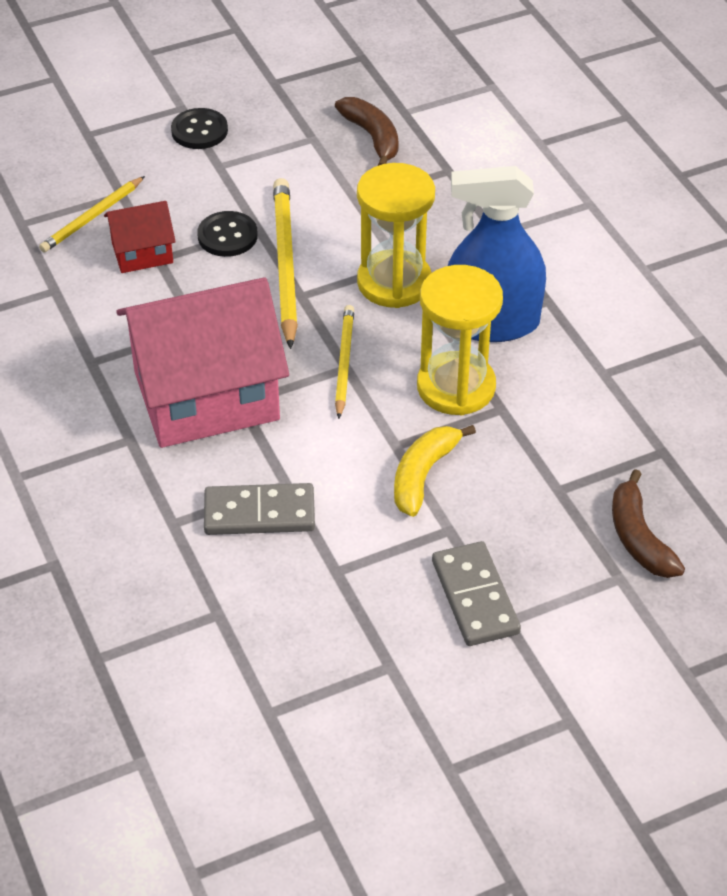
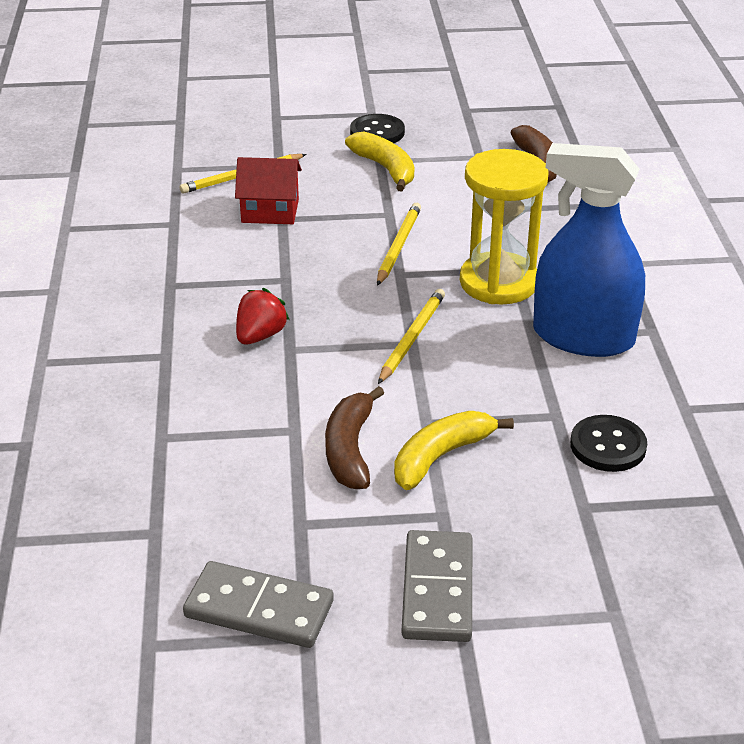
camera: 20 degrees right, 10 degrees down
(206, 395) = (260, 336): pink house -> red strawberry
(227, 236) = (356, 214): black button -> black button (608, 446)
(229, 175) = (385, 169): none -> yellow banana
(259, 513) = (251, 450): grey domino -> grey domino (259, 609)
(285, 264) = (398, 246): yellow pencil -> yellow pencil, size x0.61
(456, 387) = (517, 385): yellow hourglass -> none
(639, 538) = (657, 579): brown banana -> brown banana (350, 449)

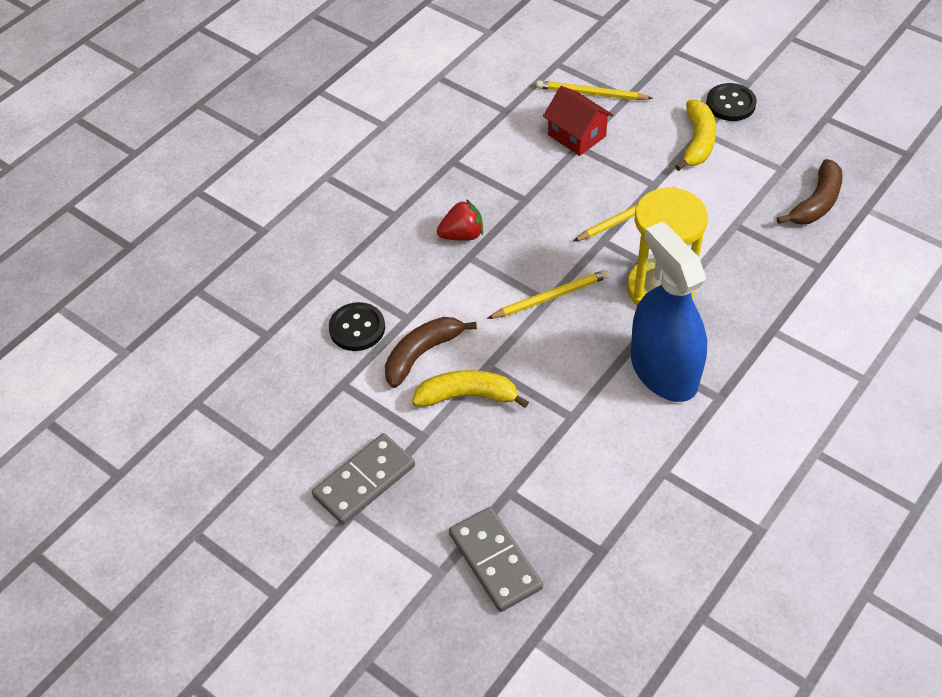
camera: 45 degrees right, 15 degrees up
(259, 609) = (265, 422): grey domino -> grey domino (495, 561)
(608, 446) = (576, 462): black button -> black button (357, 328)

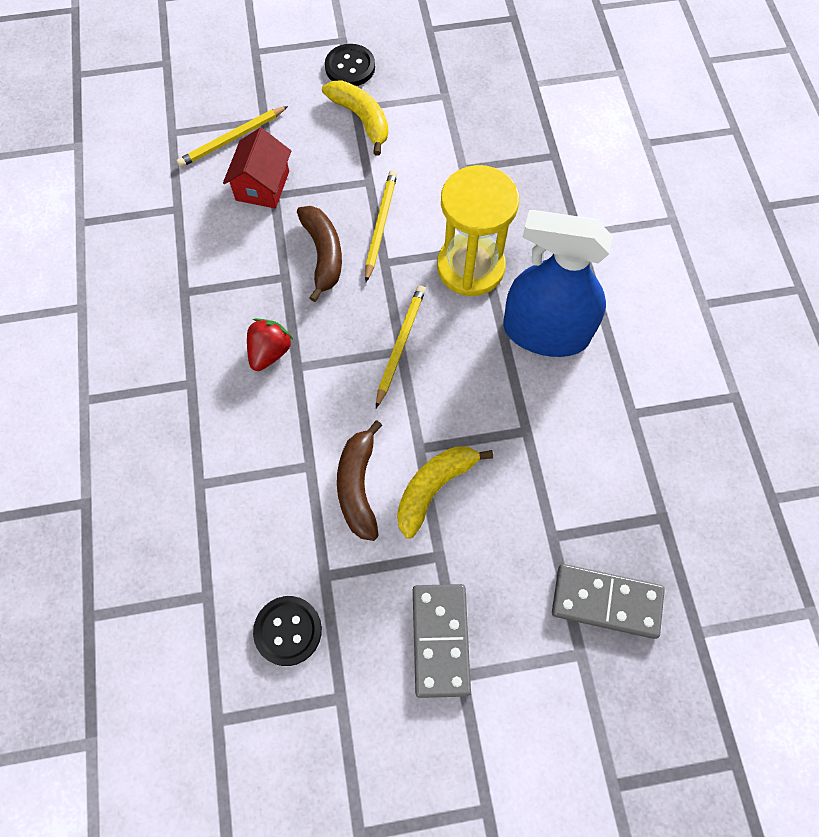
camera: 50 degrees left, 15 degrees up
(357, 328) = (279, 514): black button -> black button (288, 631)
(577, 135) = (262, 186): red house -> red house turned 75 degrees counterclockwise
(816, 203) = (497, 105): brown banana -> brown banana (323, 254)

